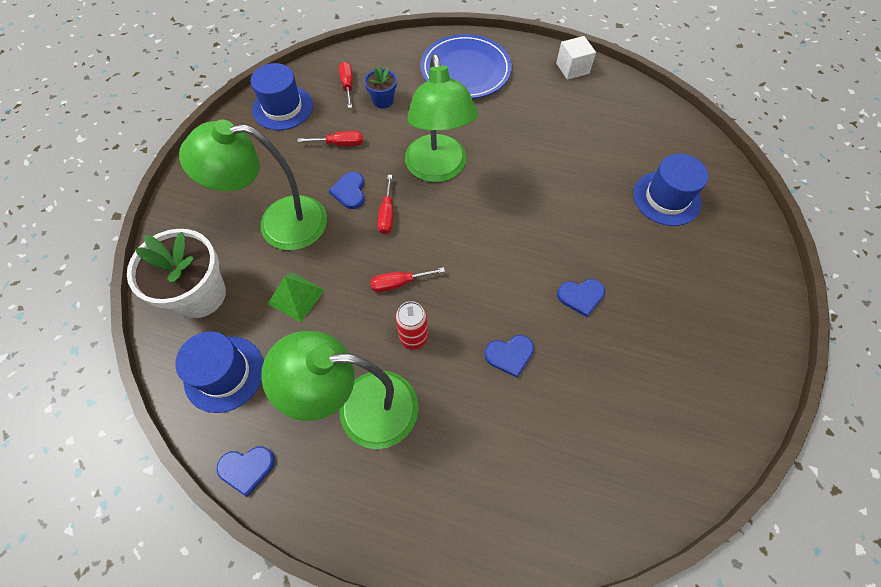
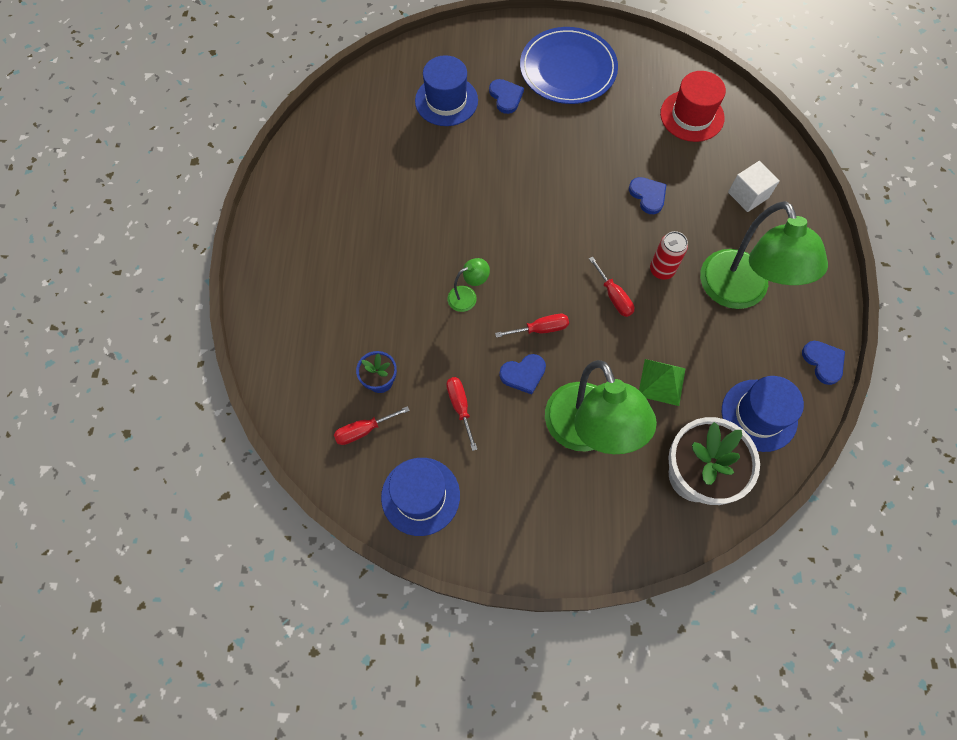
camera: 105 degrees left, 5 degrees up
(438, 169) = (468, 296): green lamp -> green lamp, size x0.43
(465, 70) = (308, 303): blue plate -> blue plate (568, 69)
(572, 68) = (284, 195): white cube -> white cube (748, 195)
(581, 296) = (574, 153): blue heart -> blue heart (506, 97)
(618, 449) = (692, 116): none -> red hat

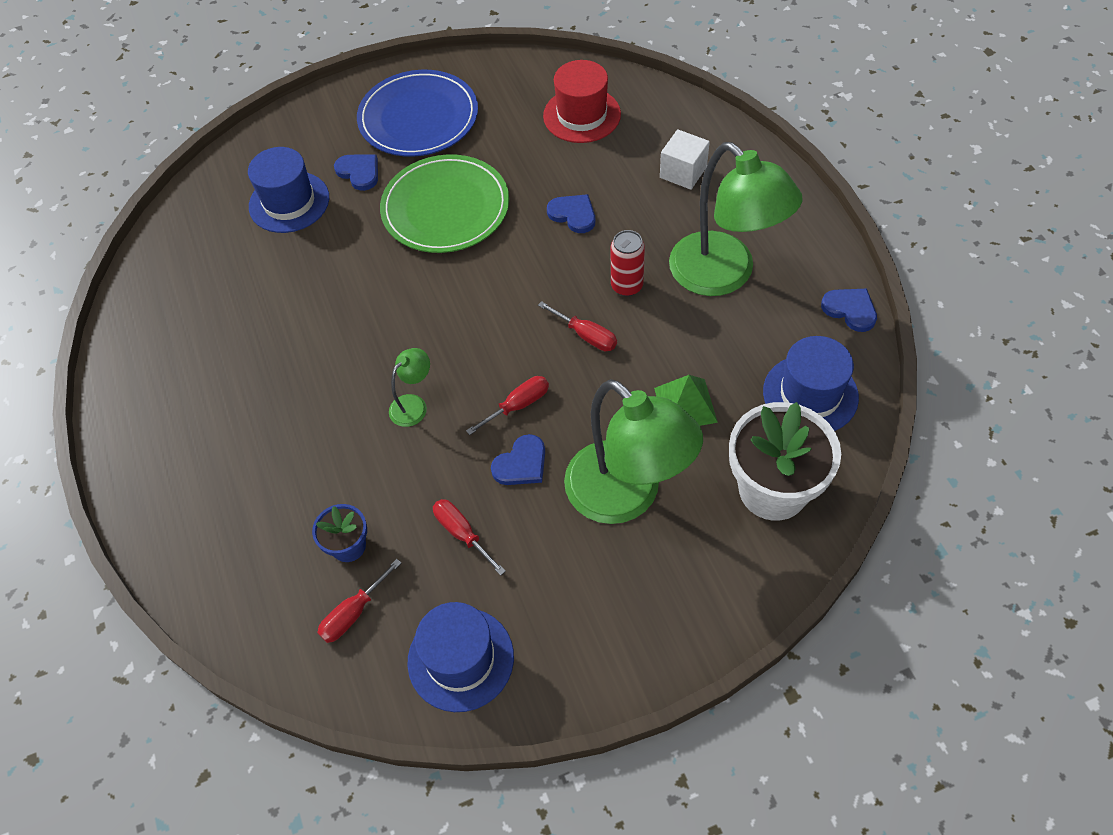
camera: 20 degrees left, 10 degrees down
(556, 151) = (445, 208): none -> green plate

